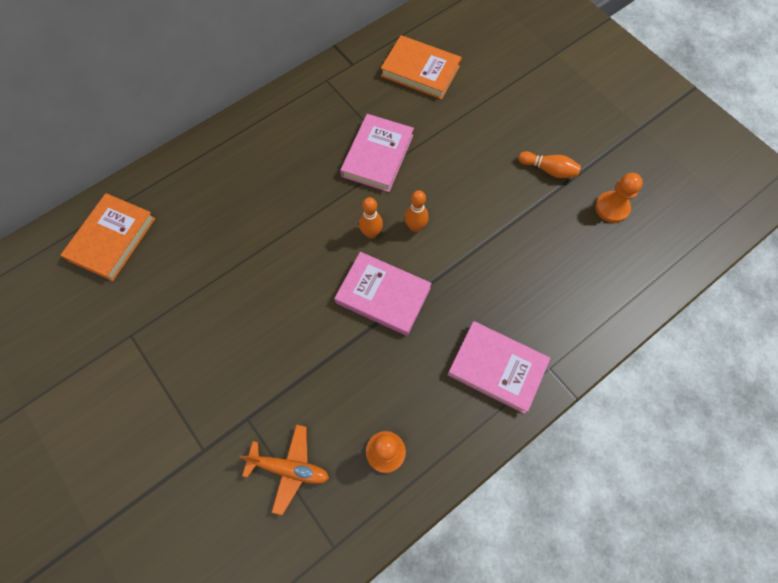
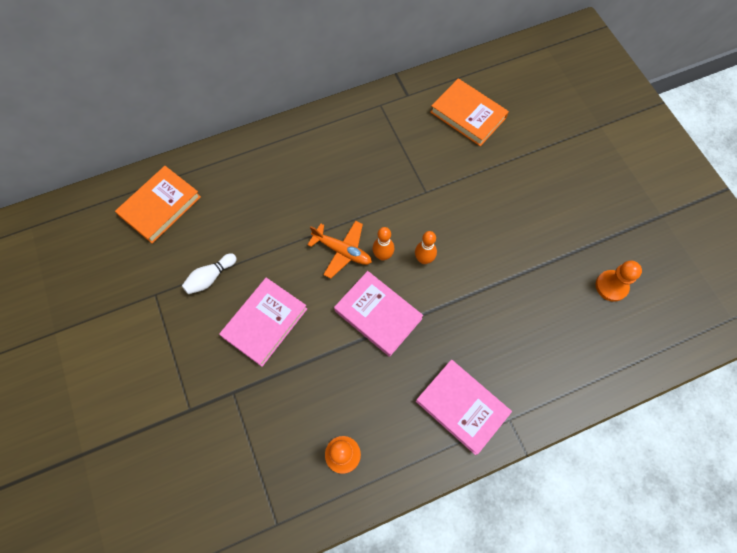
camera: 15 degrees right, 0 degrees up
(189, 301) = (210, 277): none -> white bowling pin
(289, 468) = (257, 446): orange plane -> orange plane (342, 251)
(377, 156) = (407, 186): pink book -> pink book (265, 323)
(548, 170) = (561, 236): orange bowling pin -> none

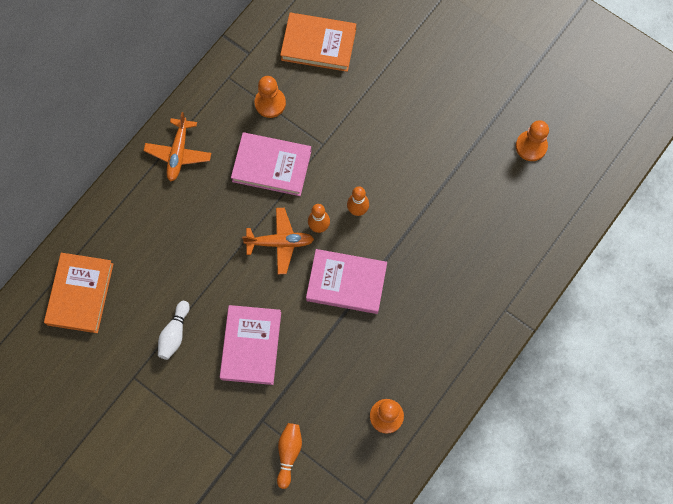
camera: 30 degrees left, 5 degrees up
(236, 436) = (289, 453): none -> orange bowling pin
(306, 141) = (178, 153): none -> orange plane
(401, 139) = (270, 103): none -> orange pawn
(462, 407) = (461, 321): pink book -> pink book (271, 166)

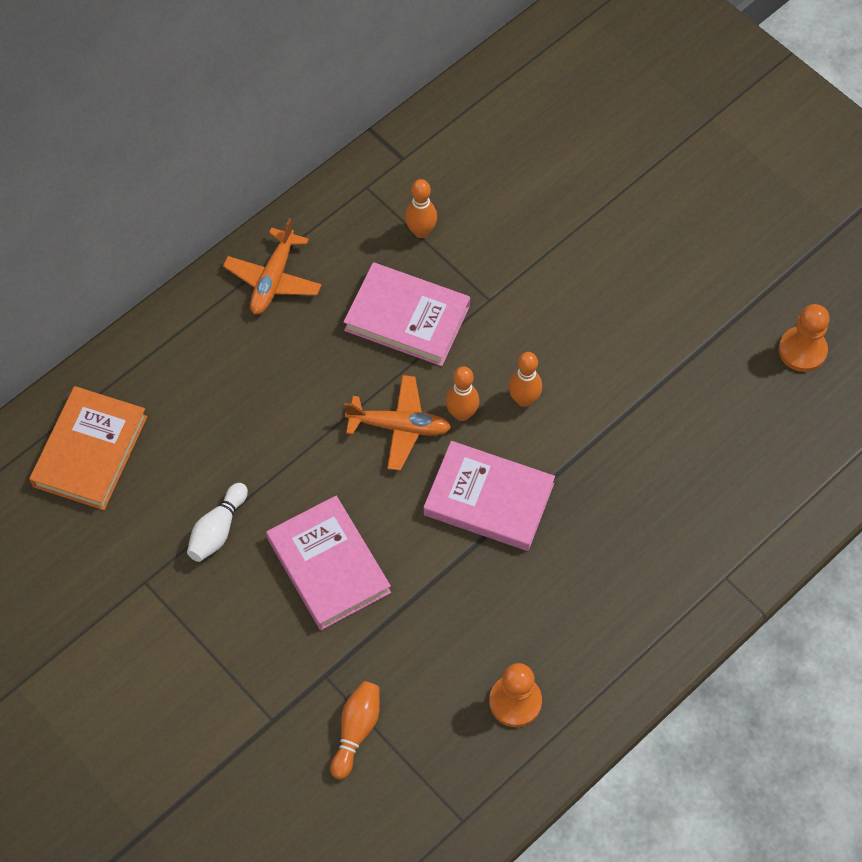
camera: 10 degrees right, 10 degrees down
(251, 346) = (328, 565): pink book -> pink book turned 45 degrees counterclockwise
(270, 103) = (421, 231): orange pawn -> orange bowling pin
(318, 44) = (507, 162): orange book -> none

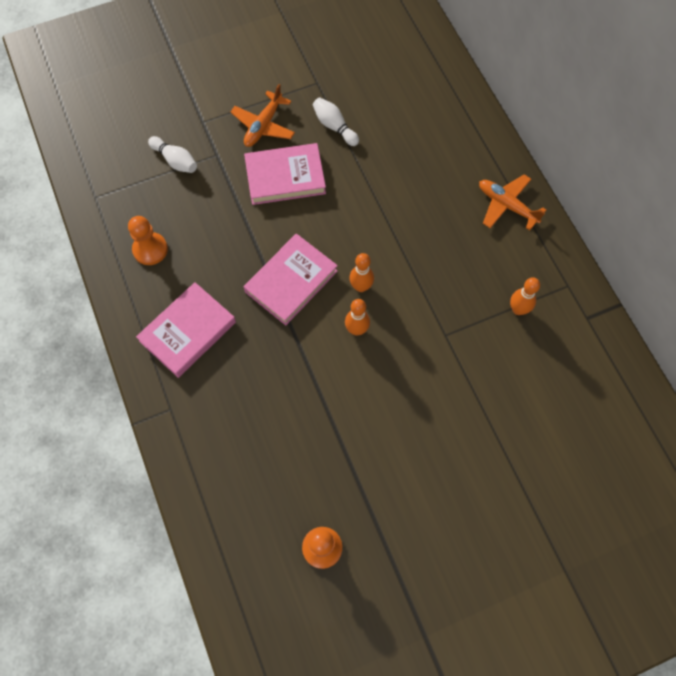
camera: 110 degrees right, 5 degrees up
(90, 451) = (414, 76): orange book -> none
(356, 731) = (175, 160): orange bowling pin -> white bowling pin
(399, 426) = (366, 246): orange plane -> orange plane (263, 126)
(407, 318) = (448, 277): pink book -> pink book (188, 331)

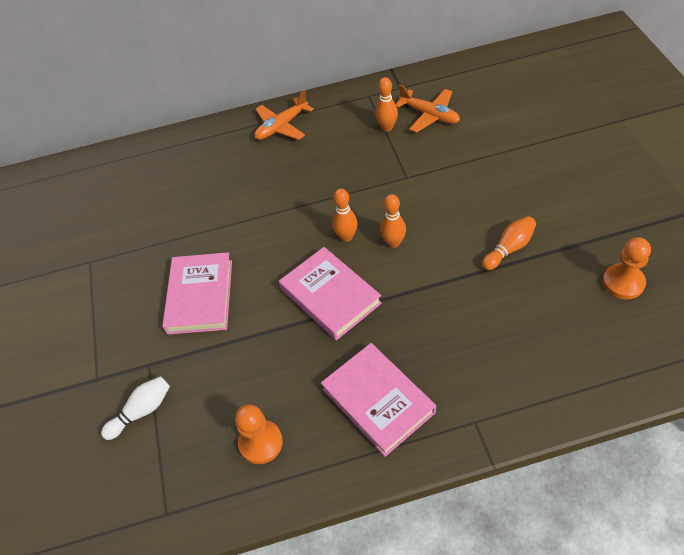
camera: 75 degrees left, 15 degrees down
(263, 126) = (126, 315): orange plane -> orange plane (430, 115)
(334, 126) = (151, 249): white bowling pin -> none
(357, 438) = (509, 248): none -> orange bowling pin

